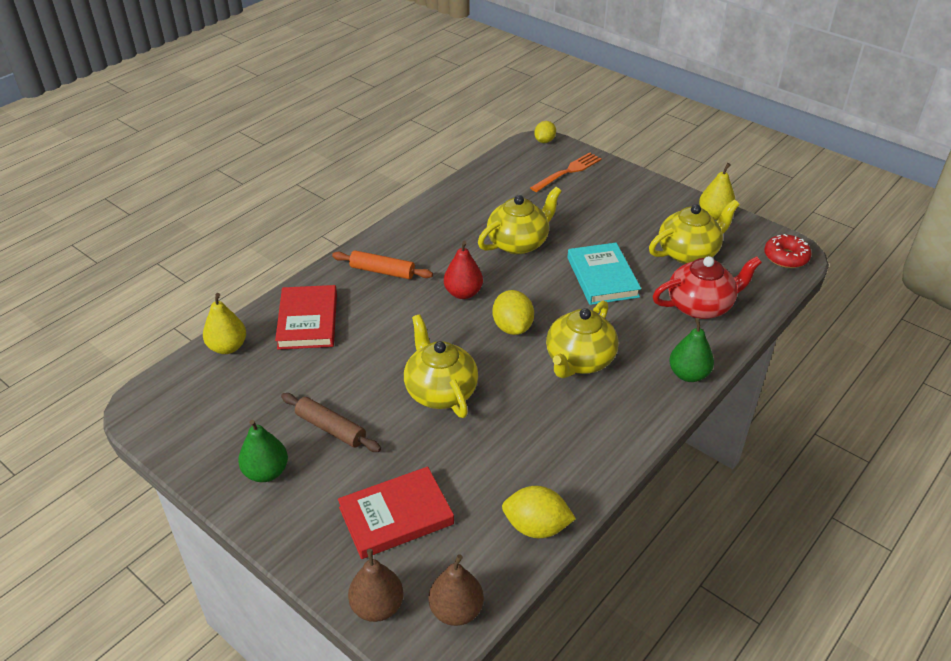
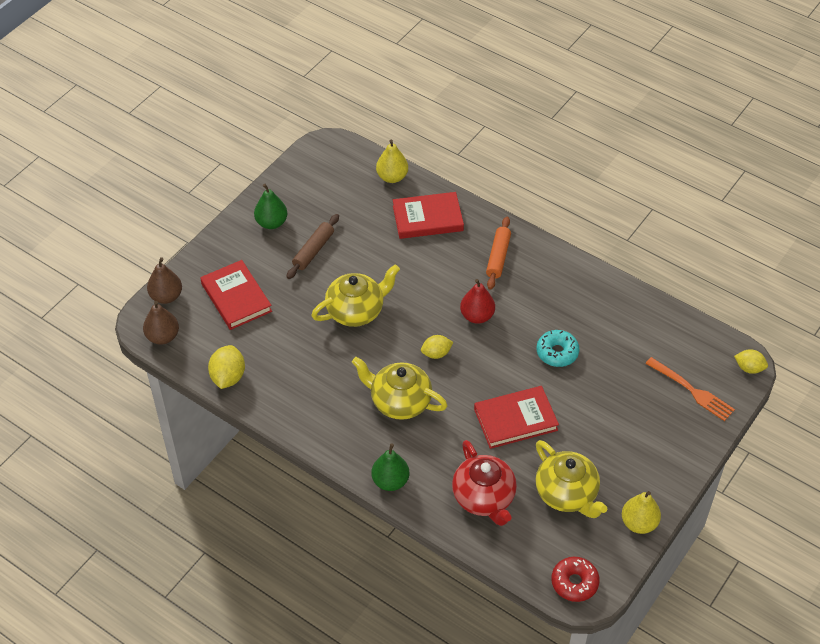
camera: 85 degrees right, 10 degrees up
(512, 327) = (436, 353): yellow lemon -> yellow lemon, size x0.66
(518, 243) = (557, 352): yellow teapot -> turquoise donut
(602, 277) = (515, 420): turquoise book -> red book

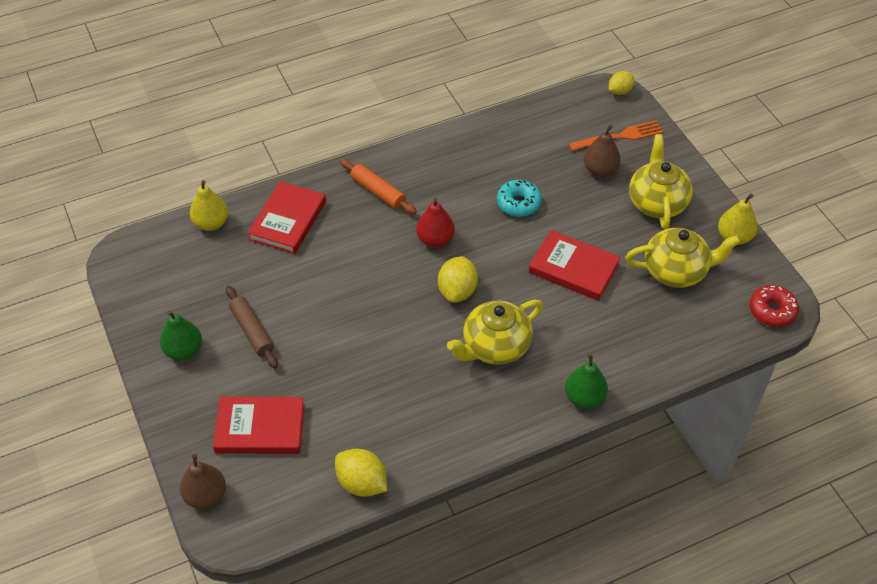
camera: 60 degrees left, 0 degrees up
(163, 337) = (260, 524): brown pear -> brown pear (600, 170)
(356, 311) = (358, 330): yellow teapot -> yellow teapot (657, 202)
(436, 353) = (457, 291): yellow lemon -> yellow lemon, size x1.51
(484, 497) = (646, 333): red teapot -> none
(515, 420) = (573, 268): red book -> red book turned 75 degrees counterclockwise

